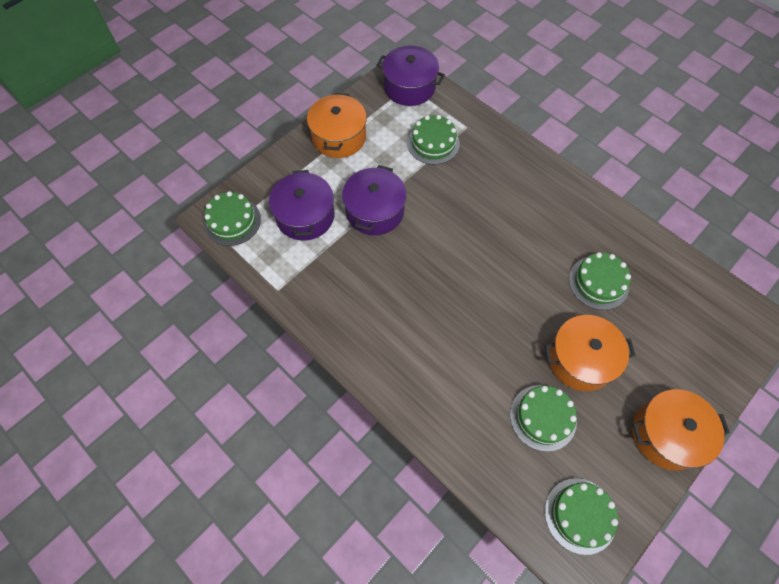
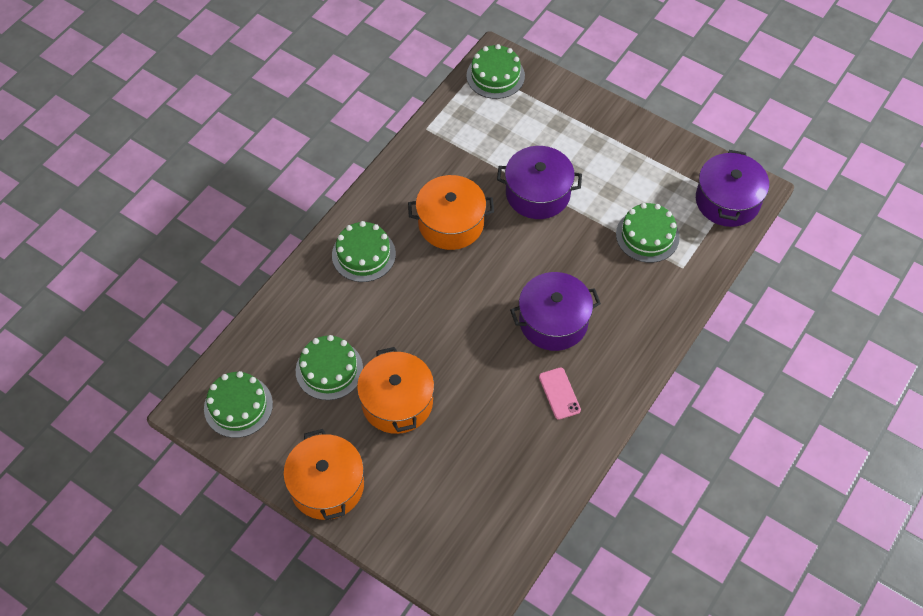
camera: 80 degrees right, 5 degrees down
(305, 216) = (516, 134): purple pot -> purple pot (553, 321)
(339, 137) = (629, 144): orange pot -> orange pot (451, 223)
(576, 231) = (559, 393): none -> pink phone
(598, 282) = (495, 418): green cake -> green cake (363, 254)

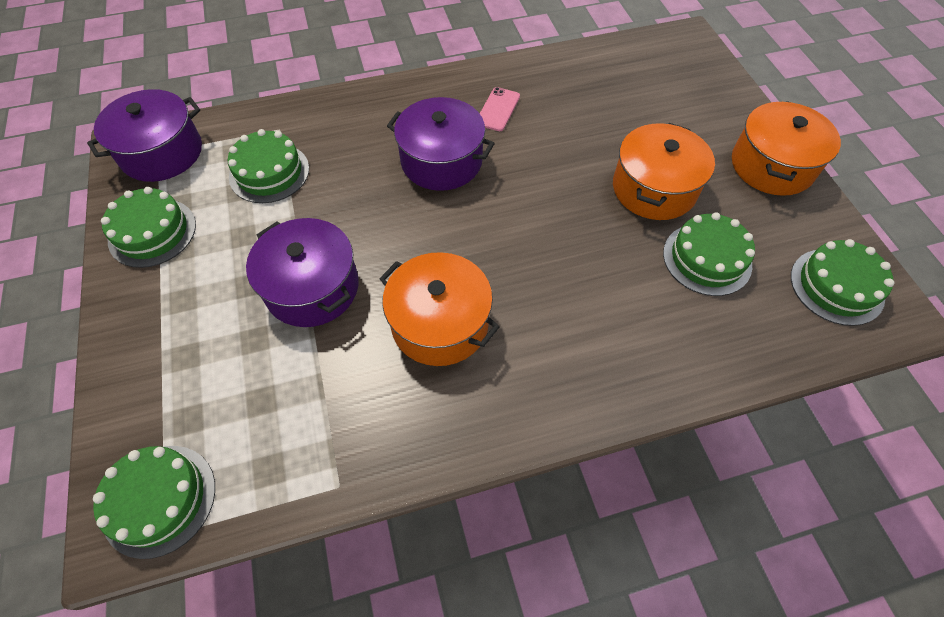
camera: 140 degrees left, 0 degrees up
(363, 254) = (575, 359): green cake -> green cake (152, 232)

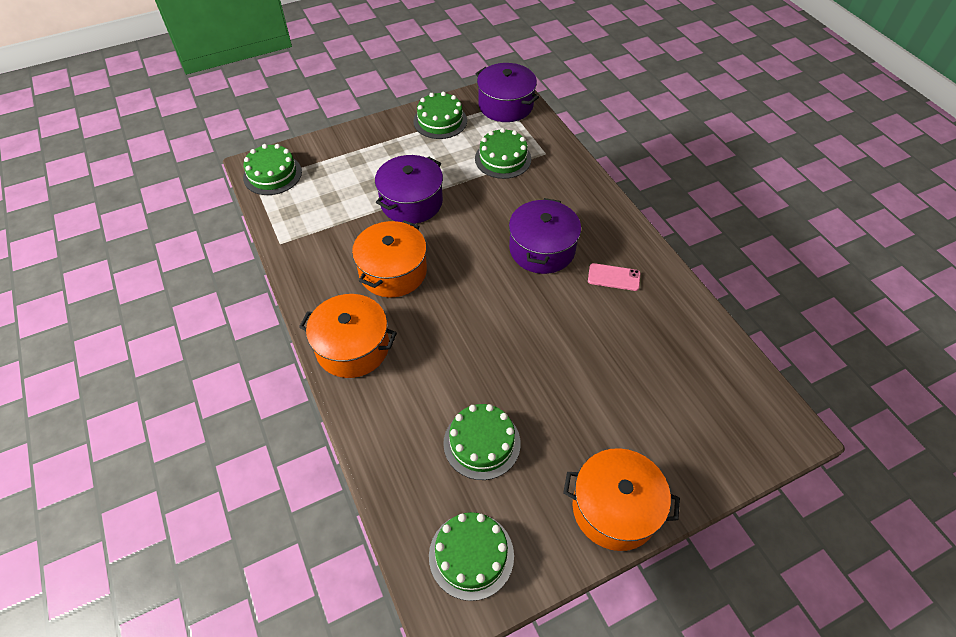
camera: 80 degrees right, 5 degrees down
(654, 188) = (553, 400): orange pot -> orange pot (352, 347)

